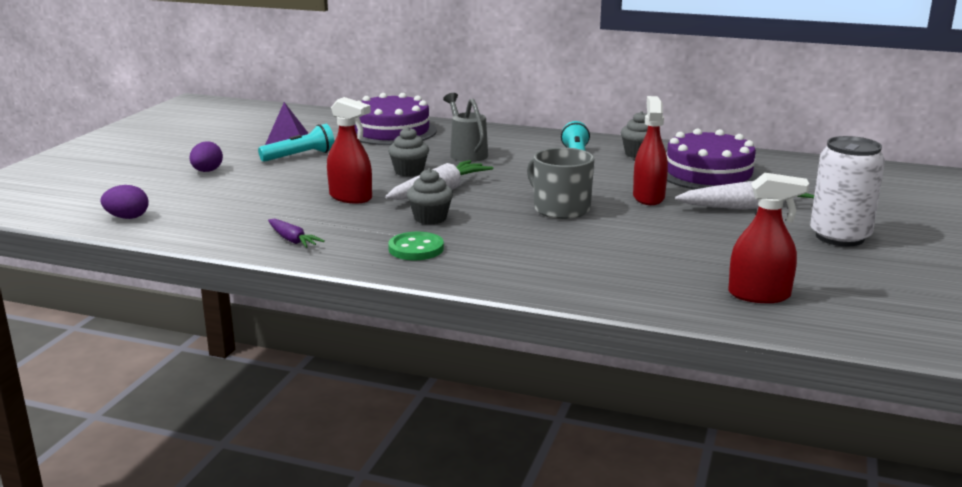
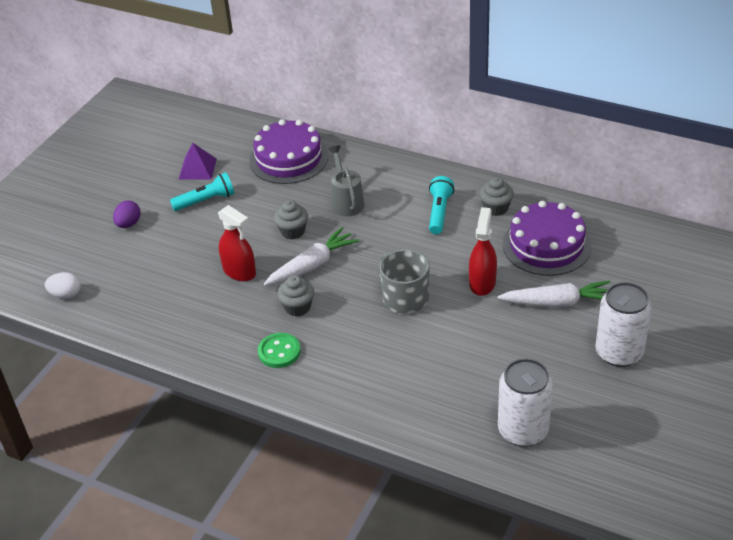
camera: 10 degrees right, 20 degrees up
(127, 217) = (66, 295): purple egg -> white egg
(292, 240) = (188, 334): purple carrot -> none
(759, 295) = (523, 430): red spray bottle -> white can

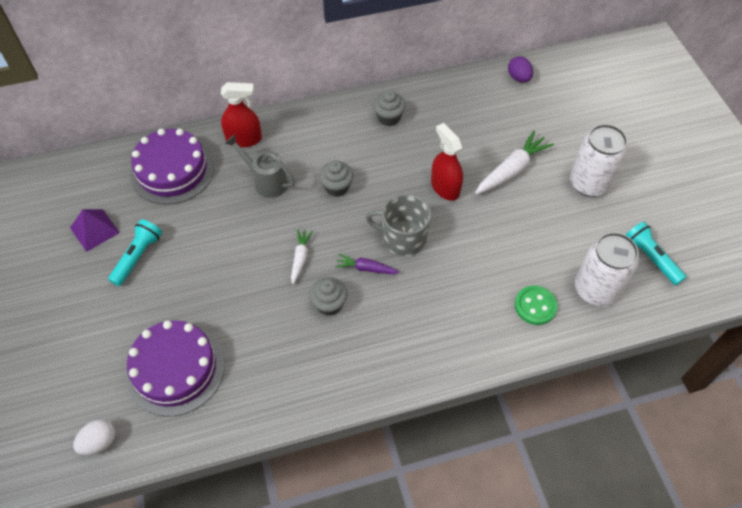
camera: 45 degrees left, 15 degrees up
(129, 224) = (85, 327): purple egg -> purple egg (518, 78)
(239, 272) = (244, 305): red spray bottle -> red spray bottle (244, 139)
(279, 352) = (358, 355): green button -> green button (535, 306)
(292, 231) = (250, 237): grey cupcake -> grey cupcake (337, 187)
(312, 266) = (300, 258): white carrot -> white carrot, size x0.57
(352, 301) = (366, 268): none -> purple carrot
(439, 212) = (351, 146): turquoise flashlight -> turquoise flashlight (650, 258)
(546, 245) = (456, 127): purple cake -> purple cake (175, 369)

